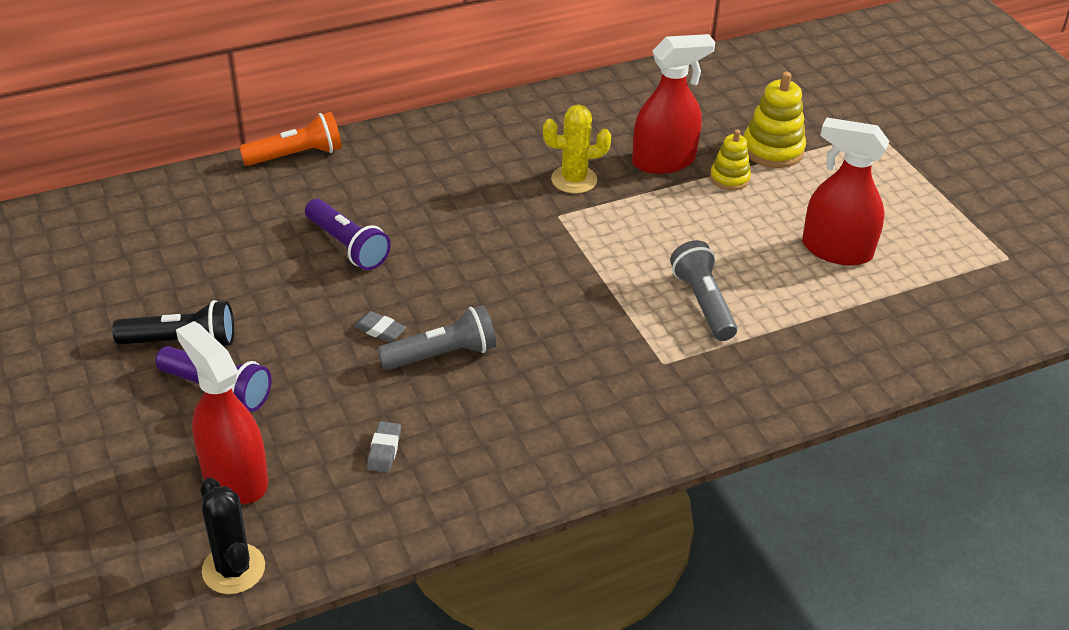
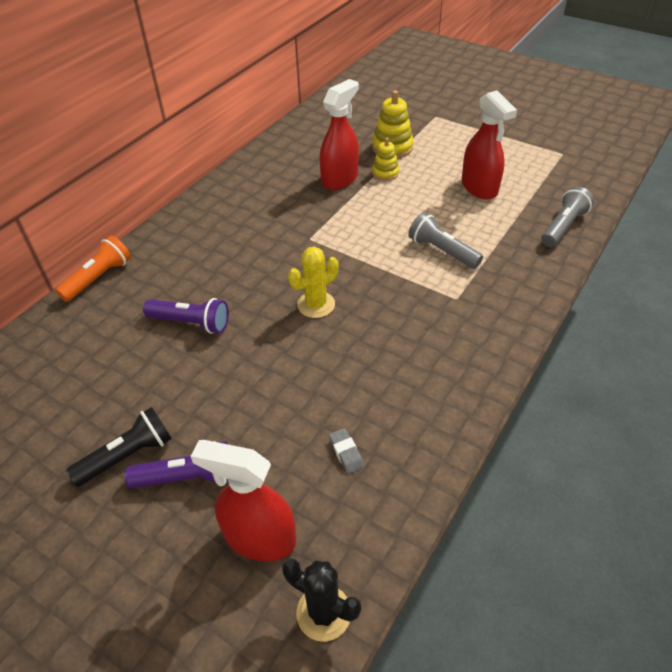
camera: 30 degrees left, 5 degrees up
(380, 330) = (266, 369): grey eraser -> none
(442, 355) = (322, 364): grey flashlight -> grey flashlight (563, 227)
(574, 180) = (298, 213): yellow cactus -> yellow cactus (316, 304)
(836, 250) = (479, 188): red spray bottle -> red spray bottle turned 105 degrees counterclockwise

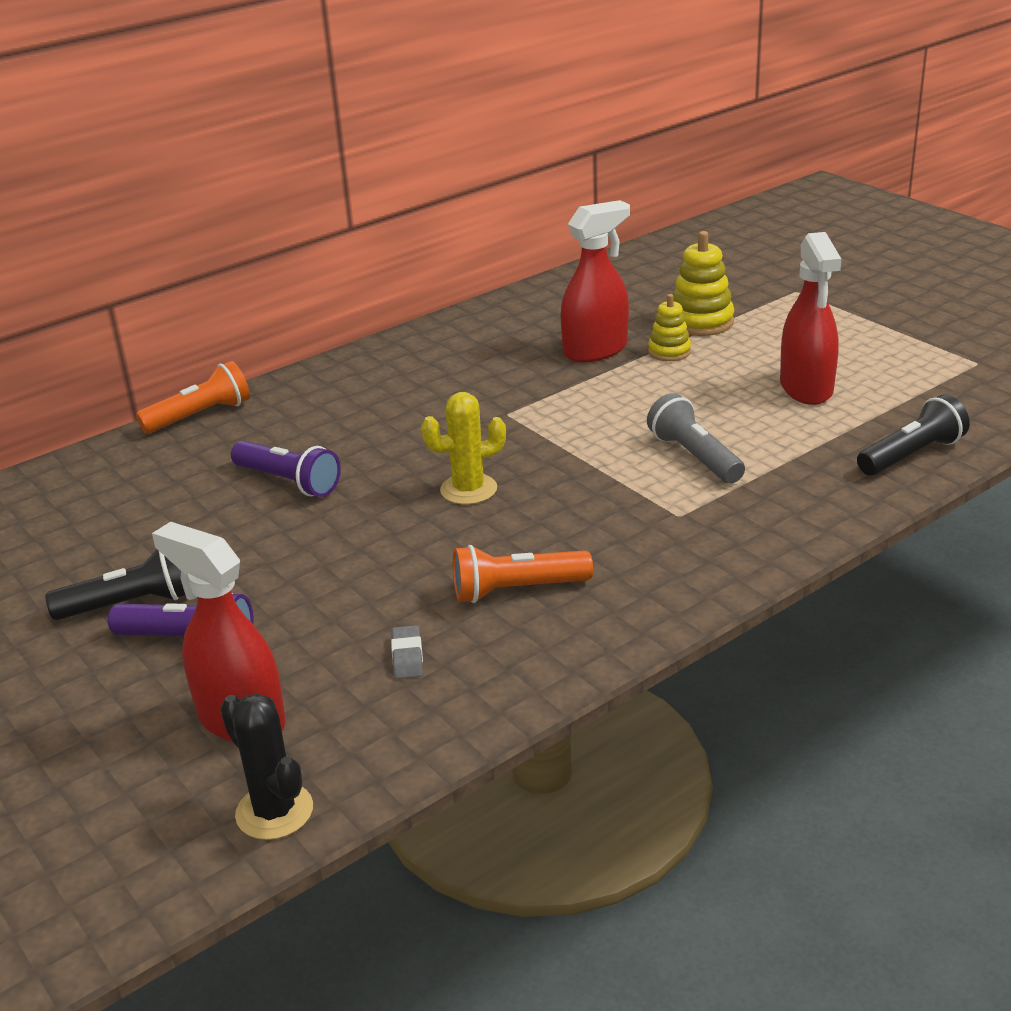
camera: 20 degrees right, 15 degrees down
(388, 380) = (516, 590): none -> orange flashlight
(563, 227) = (912, 455): grey flashlight -> black flashlight

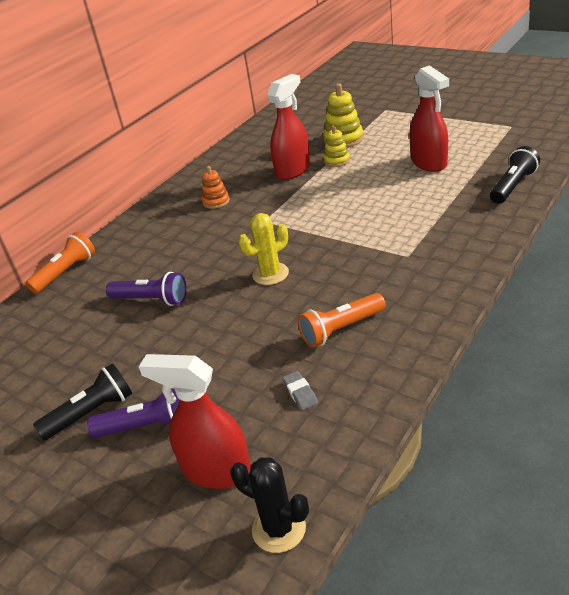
camera: 15 degrees left, 5 degrees up
(457, 369) = (216, 201): none -> orange stacking toy
(694, 457) = (393, 218): grey flashlight -> none

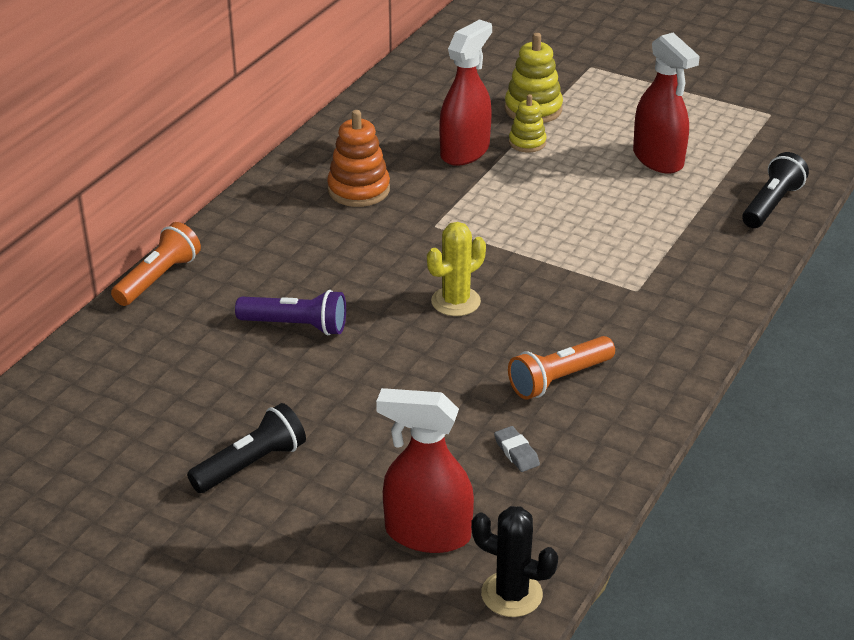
camera: 10 degrees left, 0 degrees up
(147, 426) = (330, 482): purple flashlight -> none
(216, 201) = (358, 190): orange stacking toy -> orange stacking toy, size x1.59

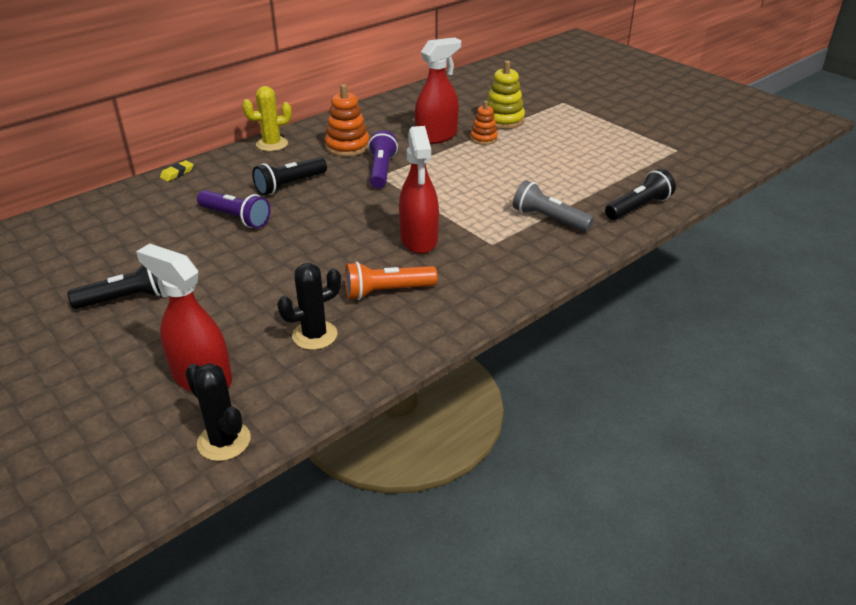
camera: 20 degrees right, 0 degrees up
(158, 278) = (177, 173): orange flashlight -> yellow eraser
(327, 263) = (289, 185): none -> black flashlight
(431, 217) = (381, 170): none -> purple flashlight
(455, 301) = (355, 225): yellow cactus -> yellow cactus (272, 144)
(516, 452) = (314, 335): grey eraser -> black cactus
(527, 143) = (483, 138): yellow stacking toy -> orange stacking toy
(658, 159) = (571, 164): red spray bottle -> red spray bottle (419, 239)
(680, 243) = (549, 219): none -> grey flashlight

